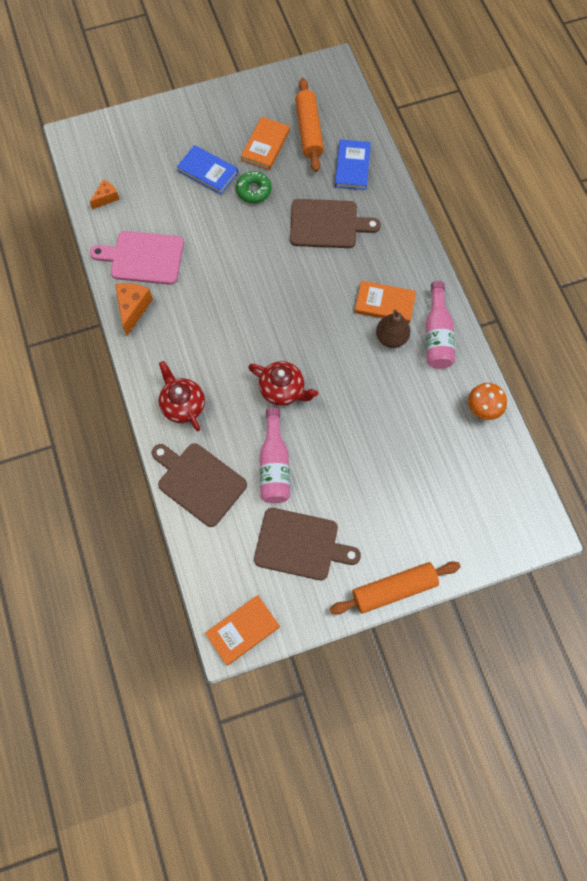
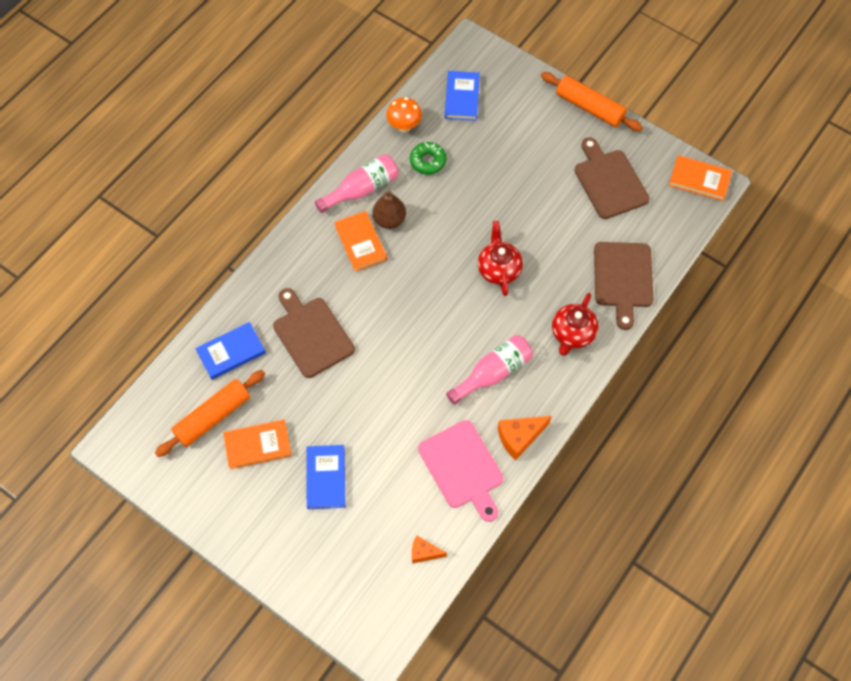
camera: 125 degrees left, 5 degrees down
(253, 190) = (318, 421): green donut -> green donut (428, 161)
(274, 465) = (565, 236): pink bottle -> pink bottle (493, 373)
(483, 479) = (462, 97): none -> blue book

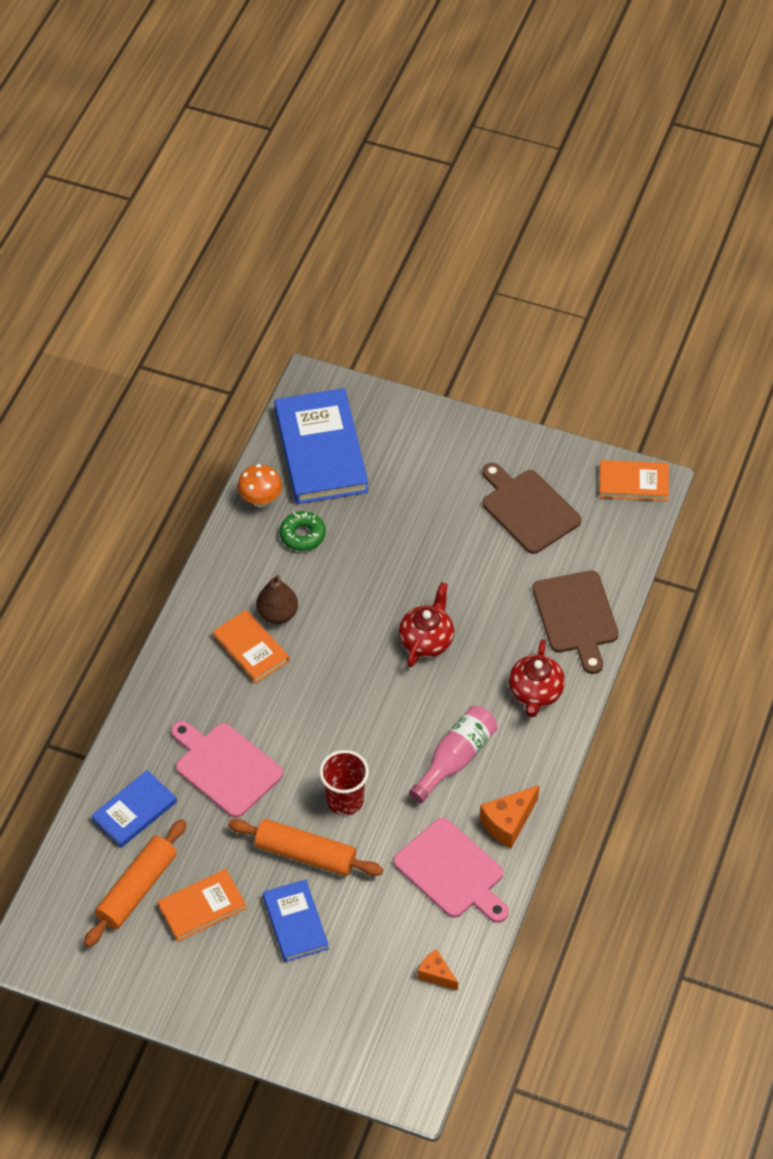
camera: 15 degrees left, 10 degrees down
(311, 334) = (225, 767): brown cutting board -> pink cutting board
(362, 189) = (232, 586): pink bottle -> none
(395, 385) = (345, 800): none -> red cup
(424, 552) = (436, 974): orange cheese -> orange cheese turned 45 degrees clockwise
(462, 97) = (321, 450): blue book -> blue book, size x1.80
(499, 269) = (427, 640): red teapot -> red teapot turned 45 degrees clockwise
(589, 107) = (479, 428): orange rolling pin -> orange rolling pin (305, 854)

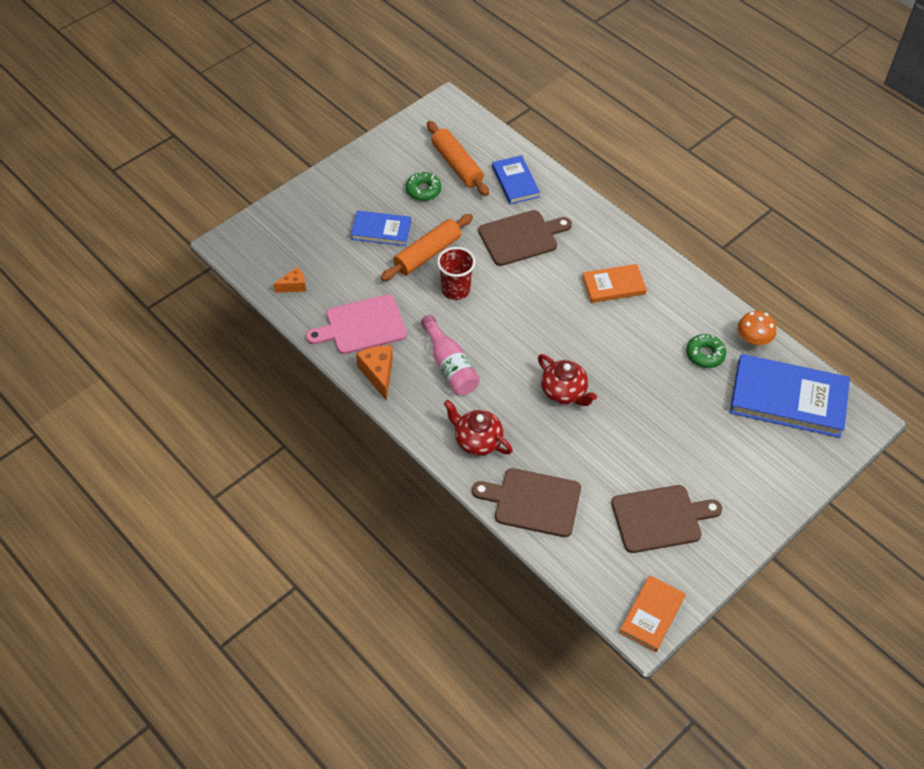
camera: 115 degrees right, 0 degrees up
(202, 907) = (423, 190): orange book -> green donut
(225, 767) = (521, 237): pink cutting board -> brown cutting board
(277, 614) = (636, 312): brown pear -> none

